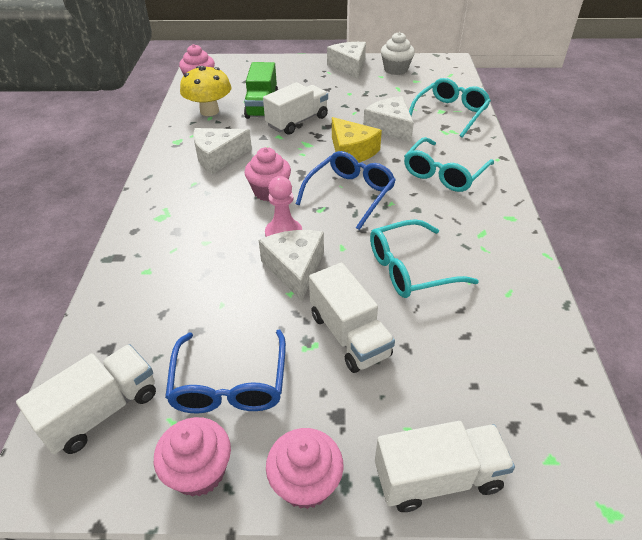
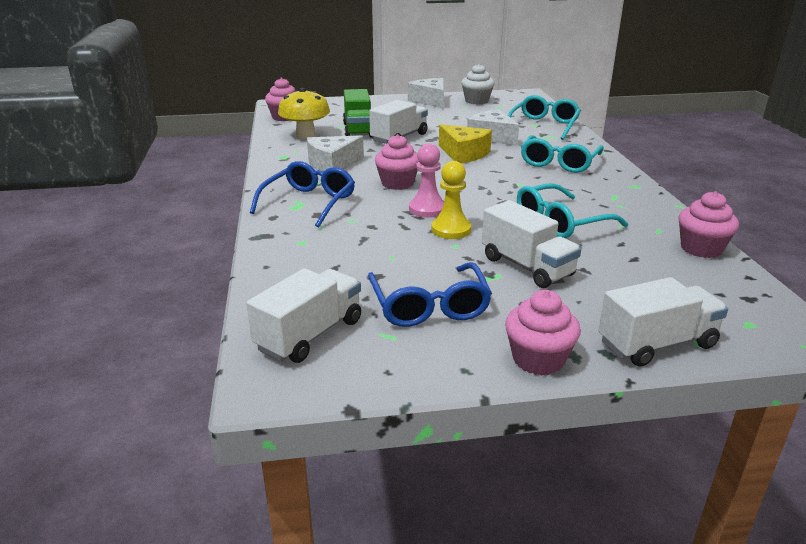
camera: 10 degrees left, 15 degrees down
(199, 471) = (431, 363): pink cupcake -> pink cupcake (701, 248)
(295, 268) = (451, 230): white cheese -> yellow pawn
(350, 194) = (477, 180): blue glasses -> blue glasses (309, 202)

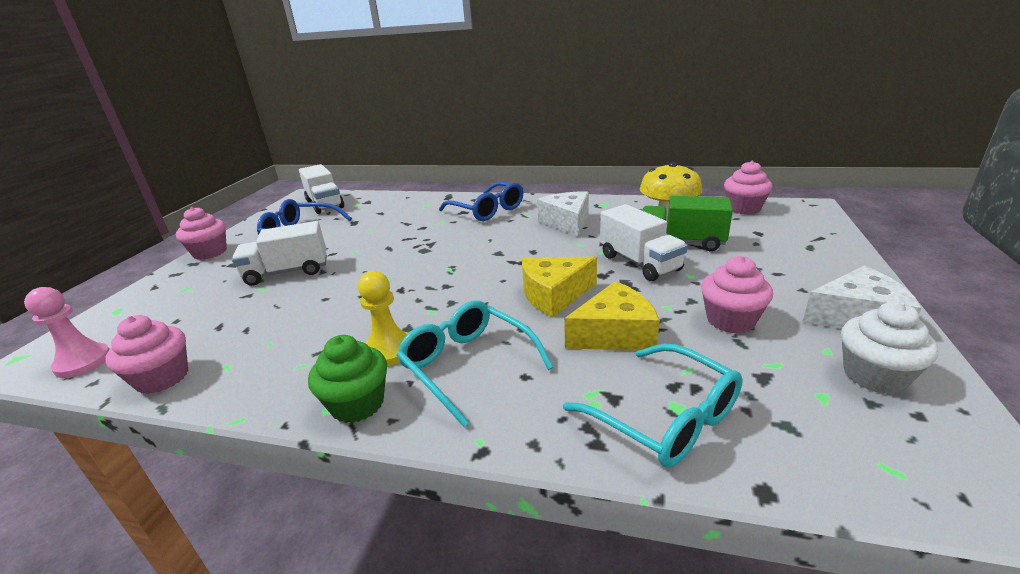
camera: 115 degrees right, 0 degrees up
(397, 183) = (495, 245): pink cupcake -> pink cupcake (730, 320)
(427, 209) = (426, 250): pink pawn -> pink pawn (83, 362)
(451, 230) = (379, 254): yellow pawn -> yellow pawn (389, 350)
(492, 137) = (615, 334): white cheese -> yellow cheese
(560, 222) = (323, 308): turquoise glasses -> none
(622, 180) = (357, 404): none -> green cupcake
(656, 344) = (147, 293): white truck -> none

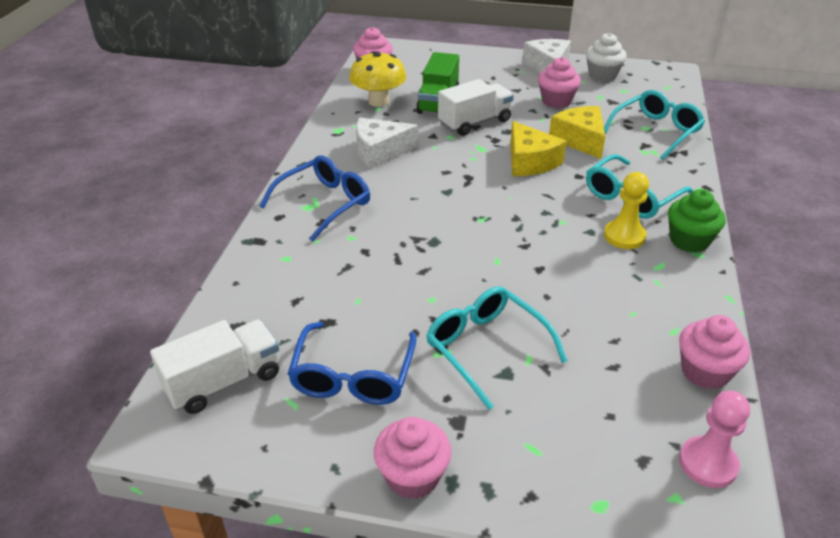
camera: 95 degrees left, 10 degrees up
(287, 272) = (486, 348): white truck -> turquoise glasses

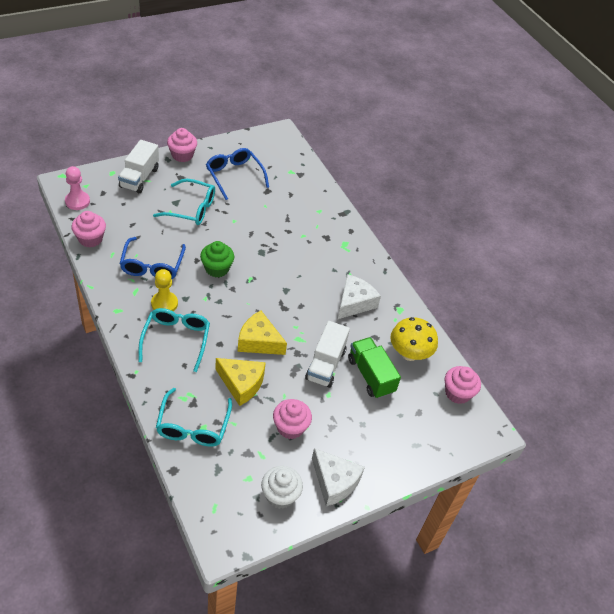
camera: 135 degrees right, 10 degrees up
(224, 381) = (278, 154): white truck -> white truck (139, 178)
(324, 203) = (339, 249): blue glasses -> blue glasses (152, 266)
(689, 240) = (126, 318): green cupcake -> green cupcake (217, 268)

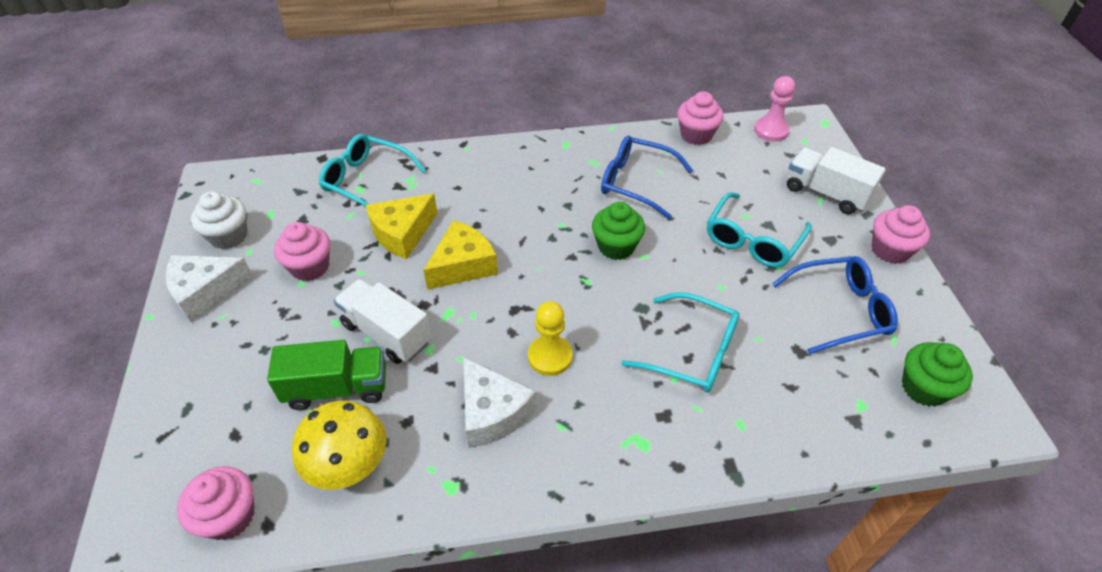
camera: 115 degrees right, 0 degrees up
(164, 303) = (564, 184): yellow pawn -> yellow pawn (550, 356)
(176, 339) = (500, 186): turquoise glasses -> turquoise glasses (692, 352)
(272, 152) = (923, 388): none -> green cupcake

